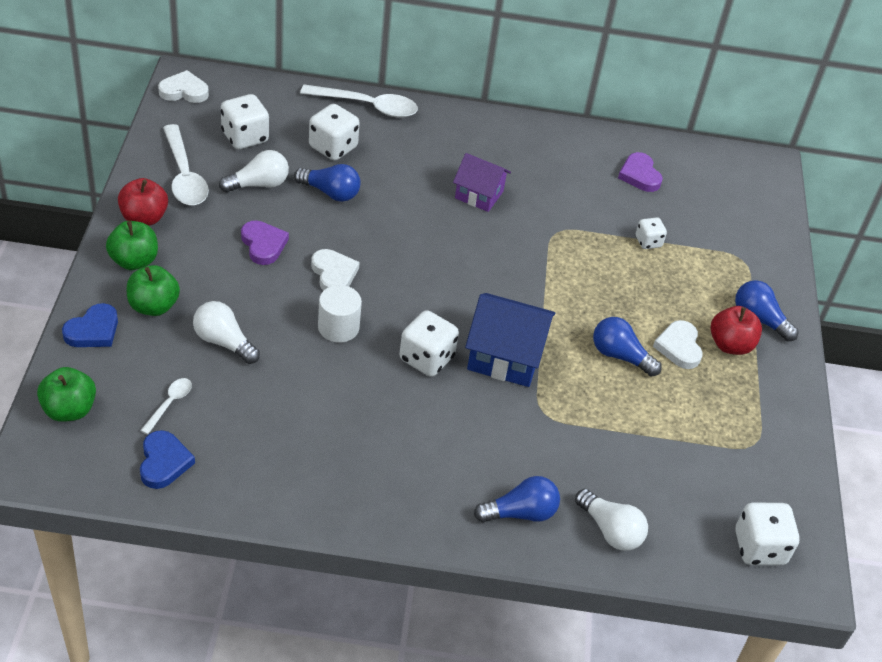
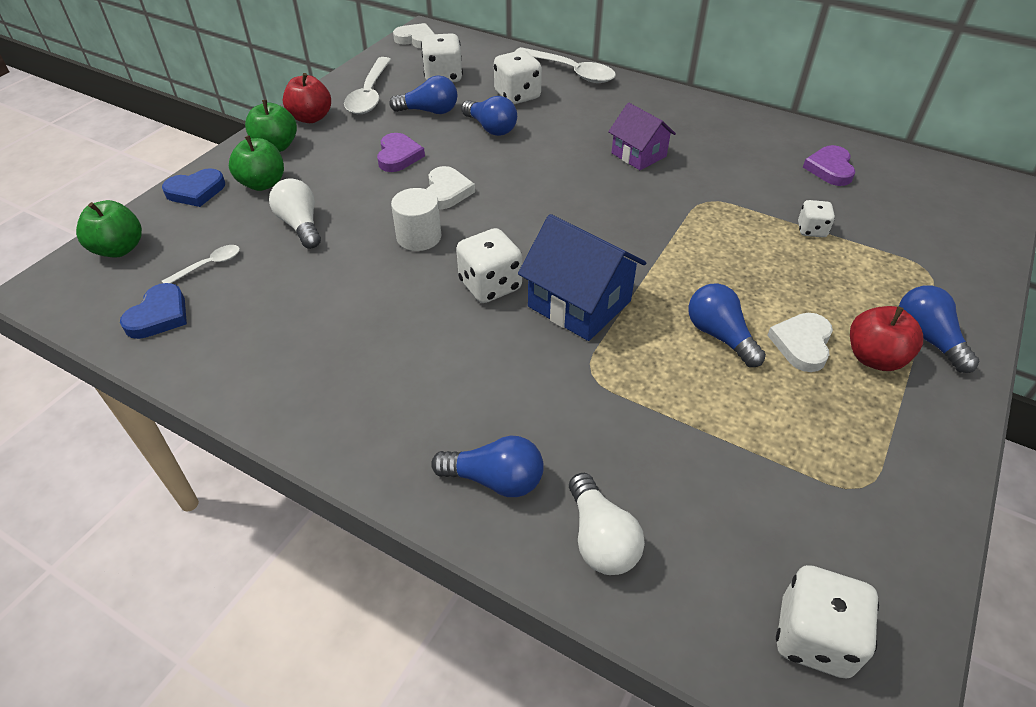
camera: 30 degrees right, 0 degrees up
(258, 184) = (429, 111): white light bulb -> blue light bulb

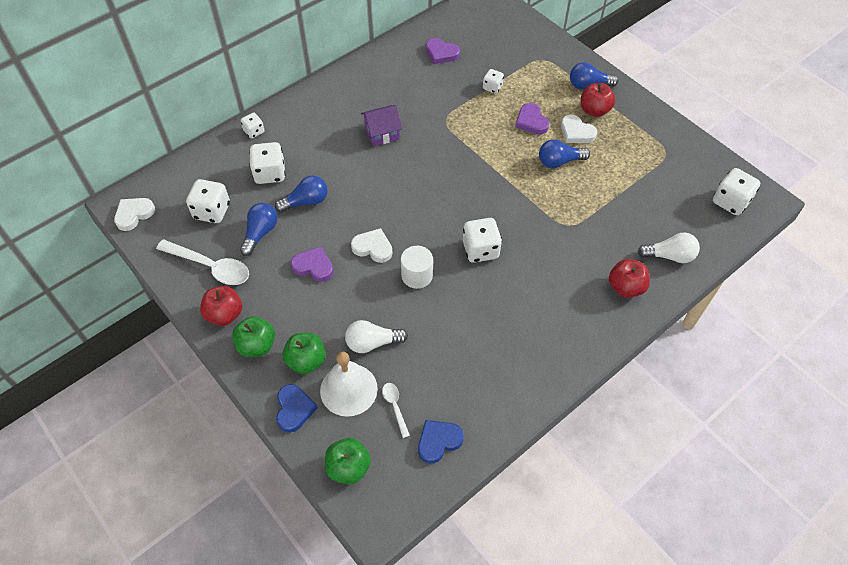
camera: 70 degrees left, 10 degrees up
(159, 315) = (438, 441): blue heart -> blue heart turned 75 degrees counterclockwise
(228, 223) = (348, 389): none -> white bell
(495, 479) = (625, 287): blue light bulb -> red apple
(571, 72) = (254, 131): white spoon -> white dice
(579, 304) = (513, 212): blue house -> none
(779, 286) = (531, 121): none -> purple heart

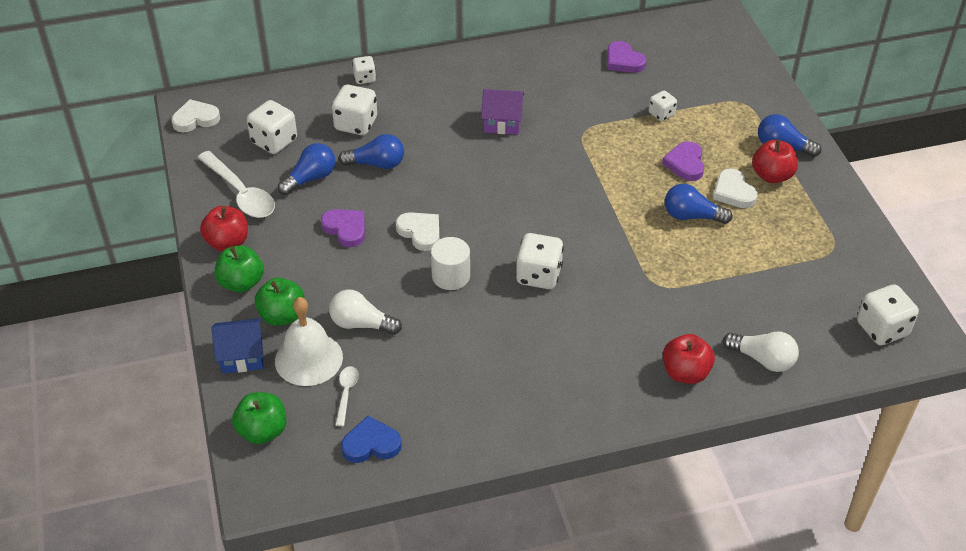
camera: 25 degrees right, 10 degrees down
(294, 409) = (242, 356): blue heart -> blue house

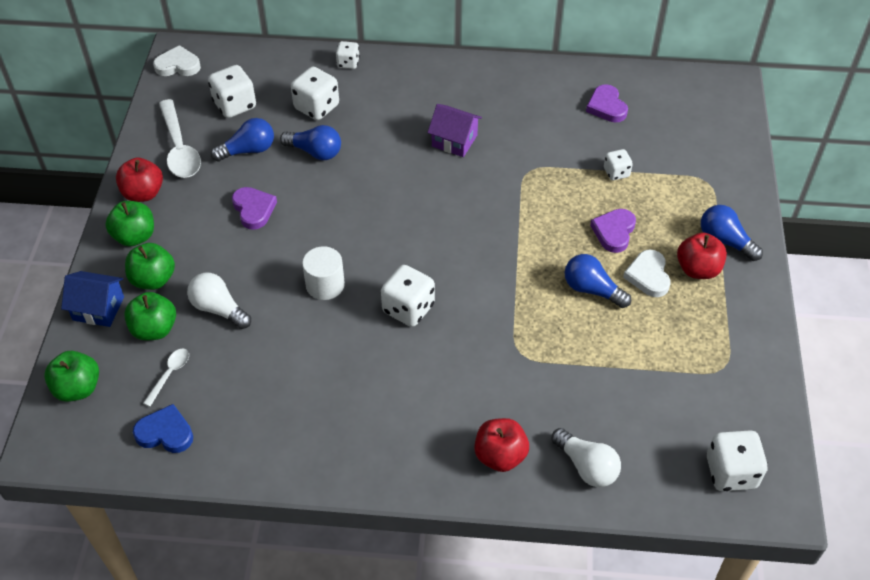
camera: 20 degrees right, 5 degrees up
(308, 358) = (154, 329): white bell -> green apple
(420, 232) = (319, 232): white heart -> none

